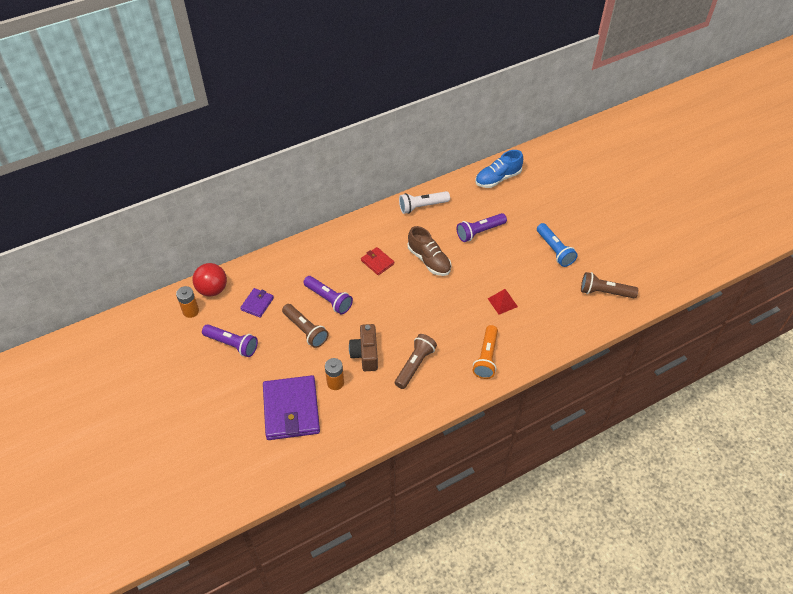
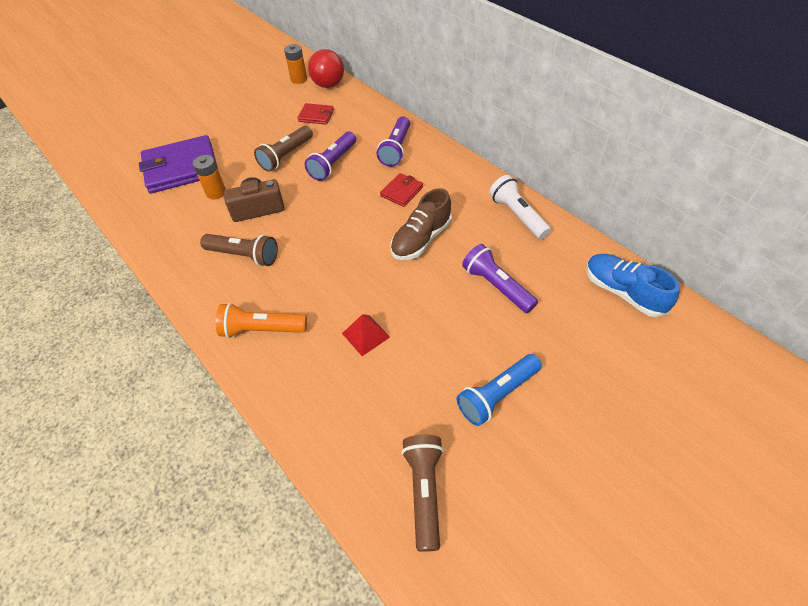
camera: 80 degrees right, 0 degrees up
(232, 344) = (261, 112): purple flashlight -> purple flashlight (396, 149)
(257, 304) = (316, 116): purple wallet -> red wallet

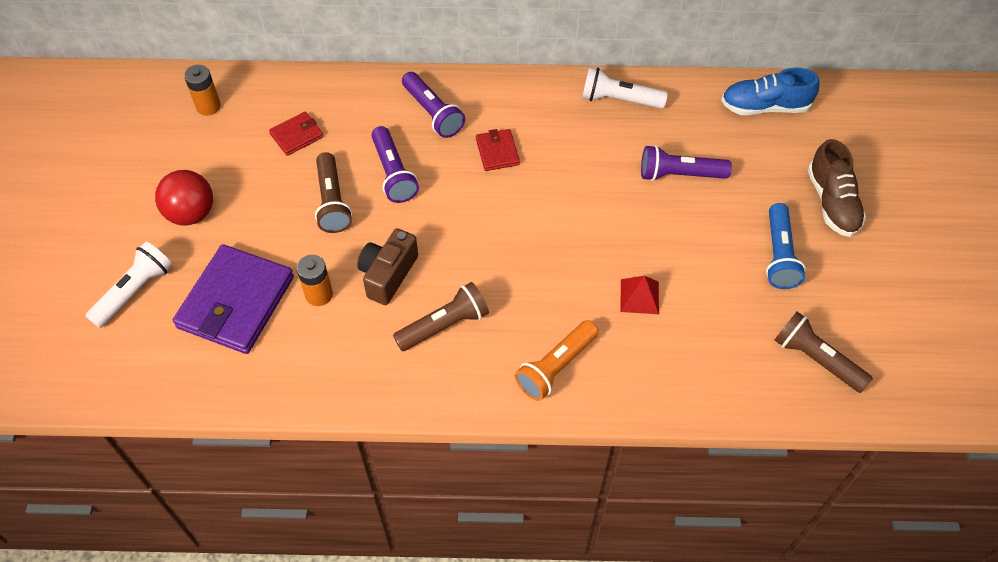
camera: 50 degrees left, 5 degrees up
(156, 133) = (134, 291): none -> white flashlight
(328, 85) = (255, 90): red ball -> red ball (191, 213)
(421, 239) = (573, 183): brown shoe -> brown shoe (832, 202)

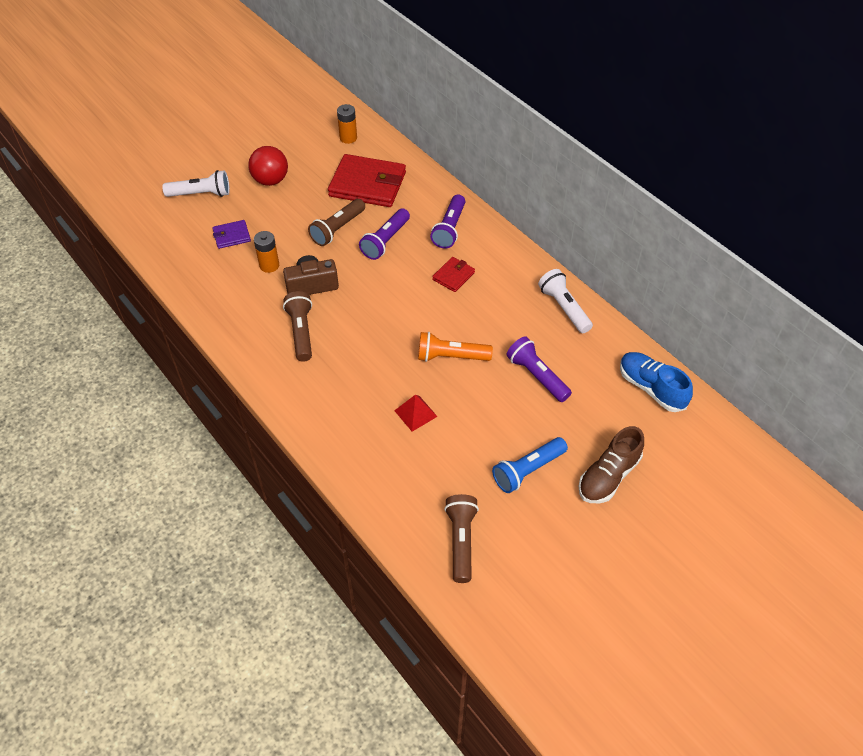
camera: 50 degrees right, 5 degrees down
(236, 302) = (231, 236): purple wallet -> purple wallet, size x0.48
(297, 135) = (367, 184): red wallet -> red wallet, size x2.07
(444, 325) = (301, 332): brown flashlight -> brown flashlight turned 120 degrees counterclockwise
(556, 367) = (322, 403): orange flashlight -> orange flashlight (451, 357)

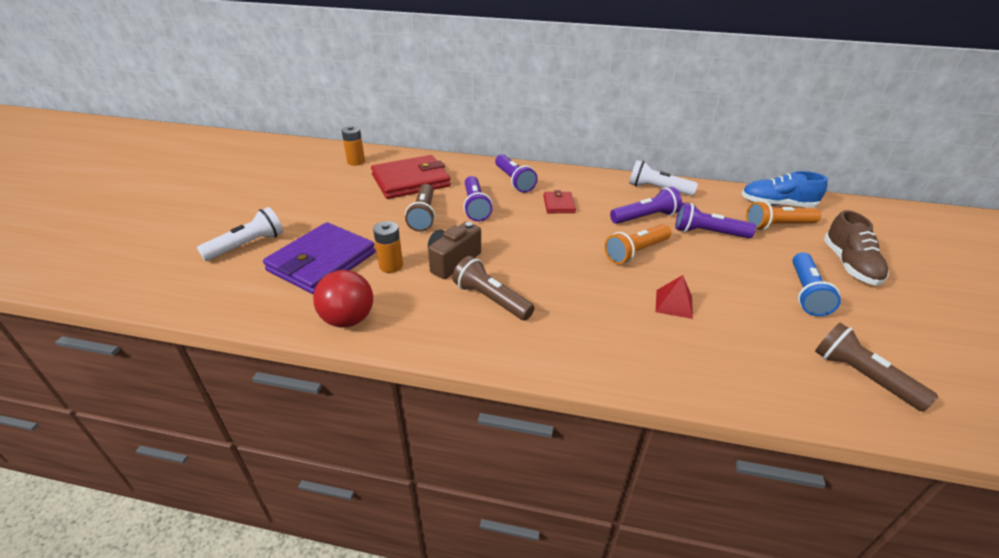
camera: 40 degrees left, 15 degrees down
(231, 236) = (322, 261): purple wallet -> purple wallet, size x2.07
(270, 180) = (315, 209): red ball -> red ball (348, 319)
(507, 330) = (645, 217): none -> purple flashlight
(611, 407) = (778, 226): none -> orange flashlight

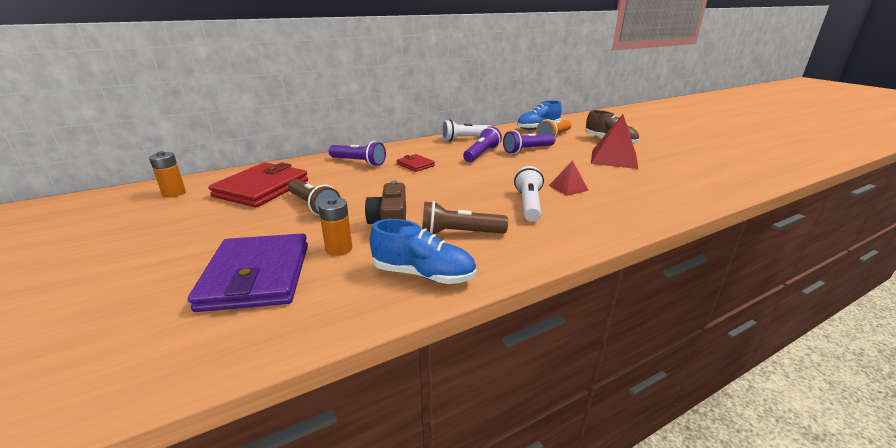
camera: 40 degrees left, 10 degrees down
(247, 245) = (126, 304): white flashlight -> white flashlight (528, 204)
(348, 319) = (360, 303): red ball -> none
(414, 321) = (423, 274): none -> blue shoe
(475, 206) = (352, 186): purple flashlight -> none
(636, 252) = (506, 172): orange flashlight -> none
(806, 293) = (614, 159): blue flashlight -> red pyramid
(862, 376) = (690, 181): brown flashlight -> none

